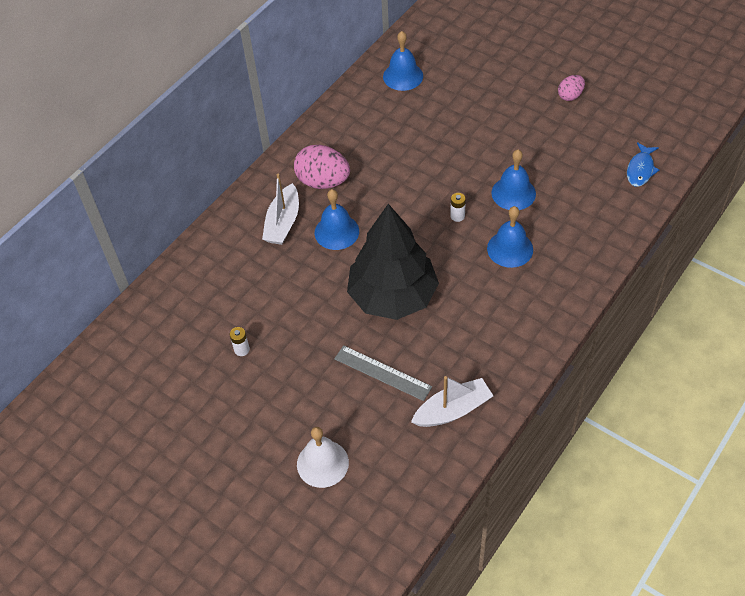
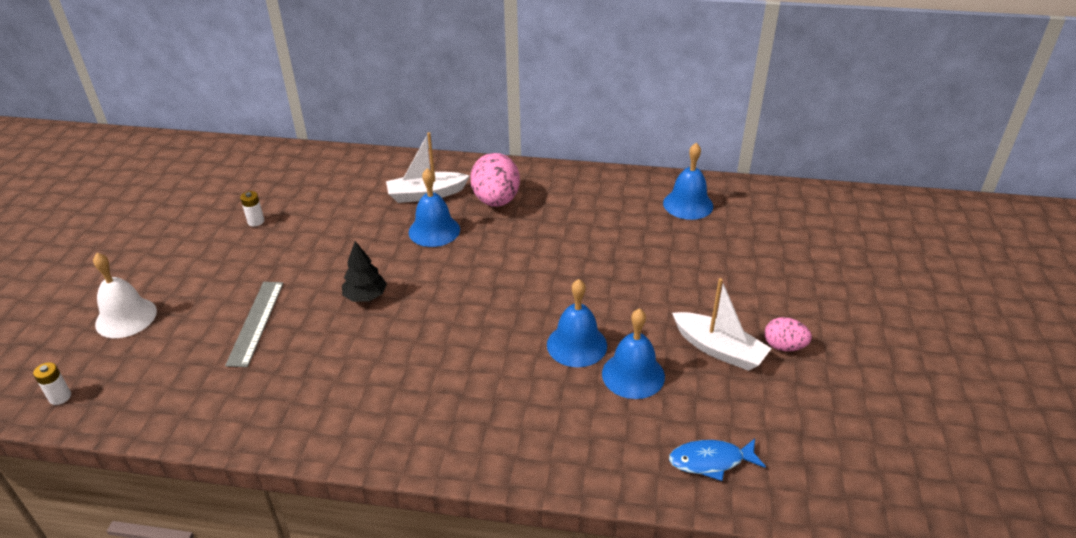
camera: 60 degrees right, 15 degrees down
(393, 296) = (365, 296): black tree -> black tree, size x0.41
(452, 410) = (218, 395): white boat -> white boat (719, 349)
(457, 216) = (509, 309): white battery -> white battery (60, 397)
(510, 249) = (485, 369): blue bell -> blue bell (633, 375)

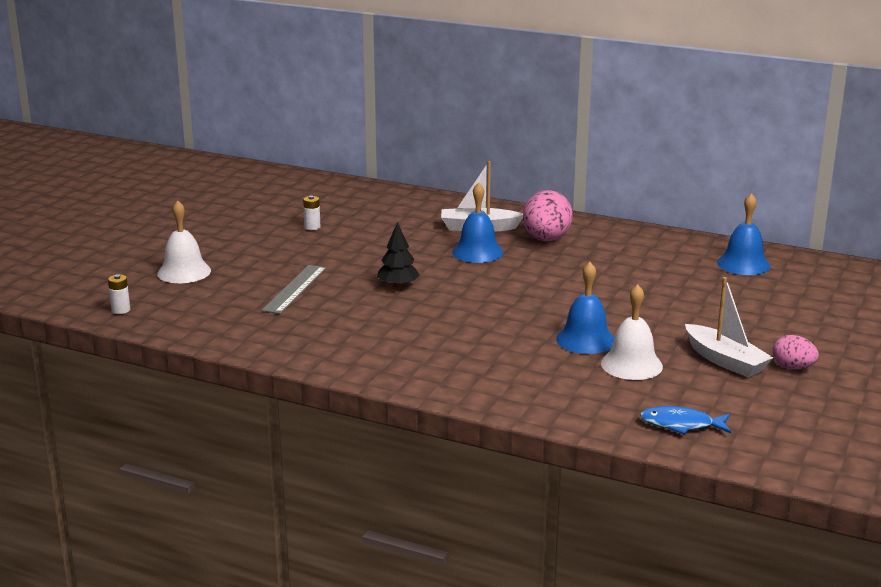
camera: 15 degrees right, 15 degrees down
(633, 375) = (631, 365): blue bell -> white bell

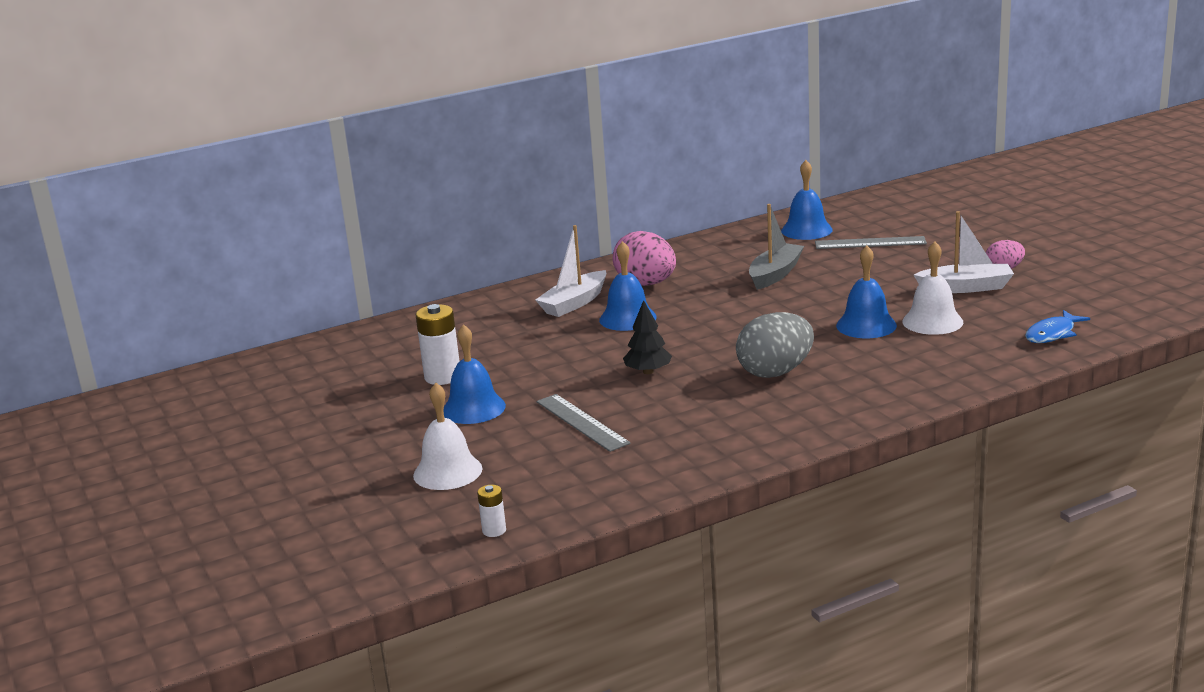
camera: 50 degrees left, 0 degrees up
(278, 250) = (473, 408): none -> blue bell
(312, 227) = (442, 377): white battery -> white battery, size x1.87
(453, 329) = (775, 372): none -> grey egg
(633, 278) = (775, 274): none -> grey boat
(758, 296) = (870, 243): none -> grey ruler

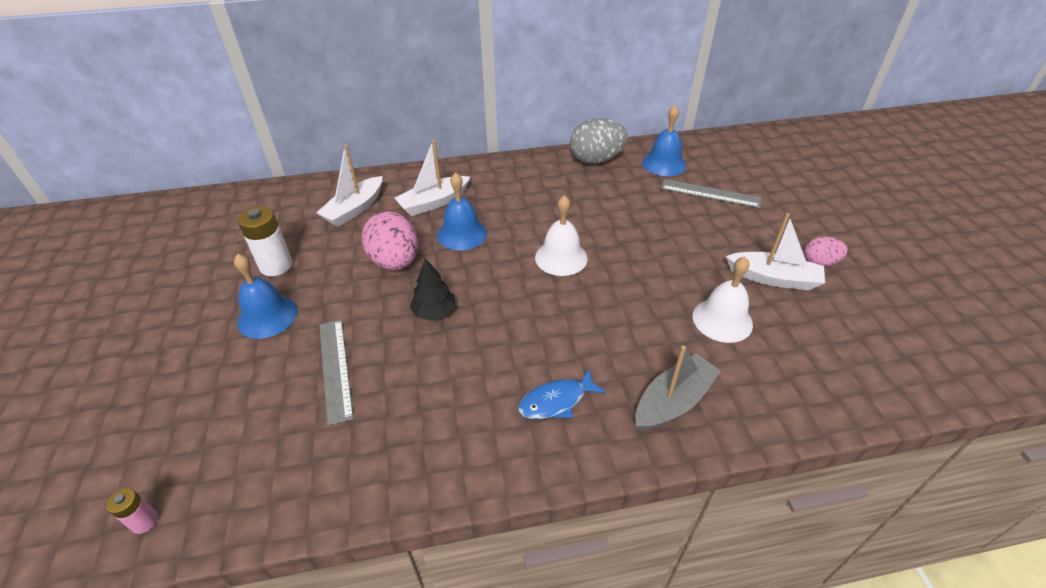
camera: 15 degrees right, 20 degrees up
(447, 472) = (181, 403): white bell -> white bell (561, 257)
(488, 324) = (355, 209): none -> white boat
(494, 530) = (144, 521): white battery -> pink battery
(646, 284) = (502, 195): pink egg -> pink egg (395, 261)
(775, 274) = (611, 212): grey boat -> grey boat (673, 401)
(775, 372) = (541, 351): grey egg -> grey egg (596, 160)
(866, 325) = (657, 306): blue bell -> none
(1052, 334) = (837, 379): blue fish -> blue fish (556, 401)

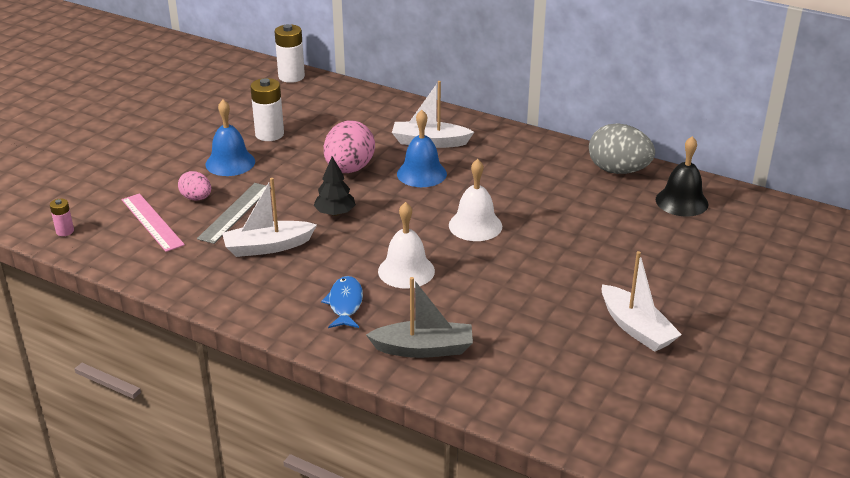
camera: 40 degrees right, 10 degrees down
(233, 199) = (291, 77): none -> white battery
(251, 436) = (152, 222): none -> pink ruler
(355, 209) = (365, 121): white boat -> white boat (268, 247)
(556, 401) = (345, 304): blue fish -> blue fish turned 75 degrees clockwise
(664, 163) = (681, 201): blue bell -> black bell
(710, 193) = (688, 244): grey ruler -> none
(722, 320) = (541, 328): white bell -> white bell (406, 271)
(819, 262) = (703, 341): pink egg -> pink egg (196, 198)

